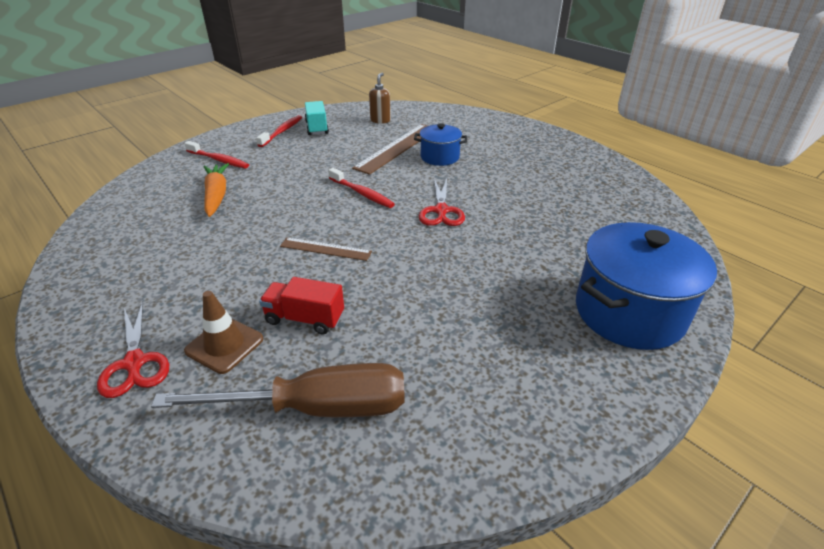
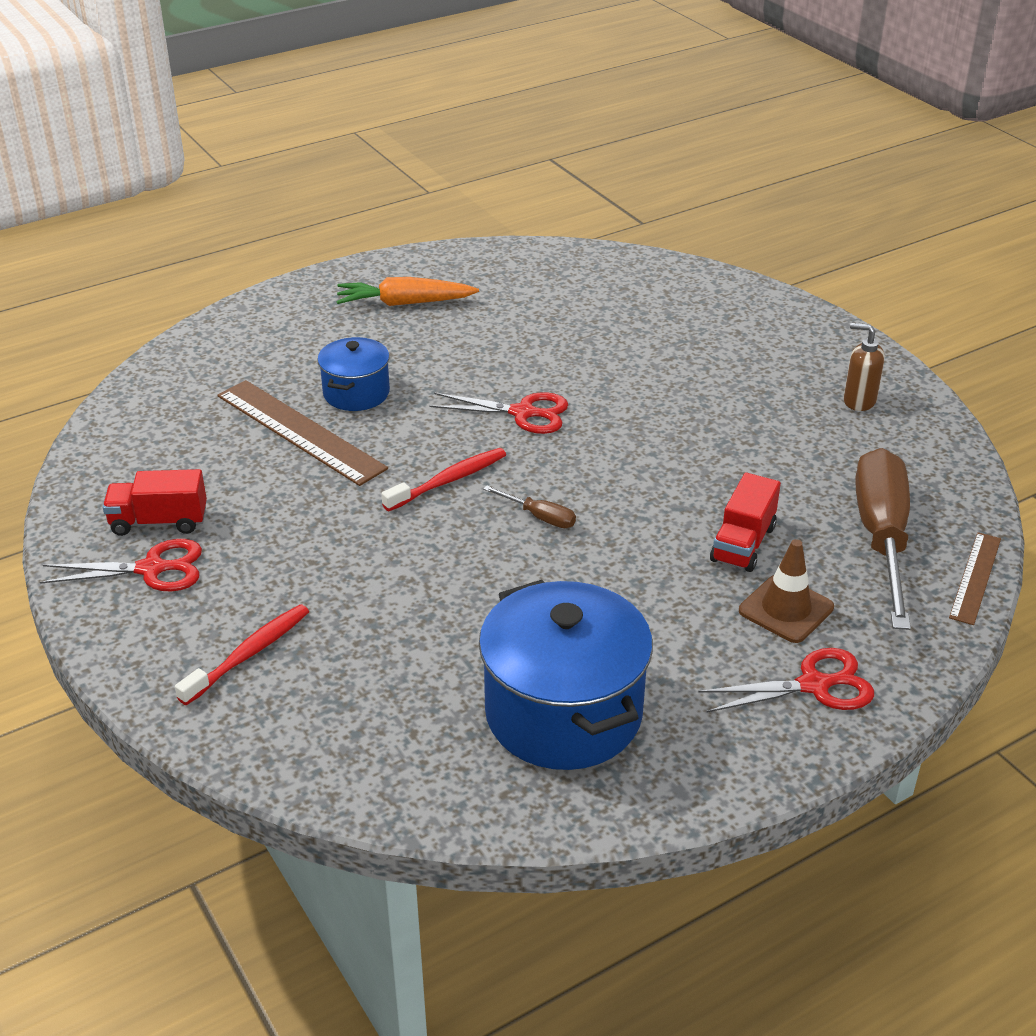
camera: 80 degrees left, 0 degrees up
(216, 195) = (398, 646): orange carrot -> orange carrot (404, 303)
(282, 131) = (151, 569): red toothbrush -> red scissors
(317, 128) = (159, 522): turquoise truck -> red truck
(325, 249) = (596, 523): brown ruler -> brown ruler (975, 577)
(330, 227) = (539, 517): none -> brown screwdriver
(380, 120) = (169, 440): brown soap dispenser -> brown soap dispenser (859, 401)
(629, 312) = (752, 325): blue pot -> blue pot (563, 713)

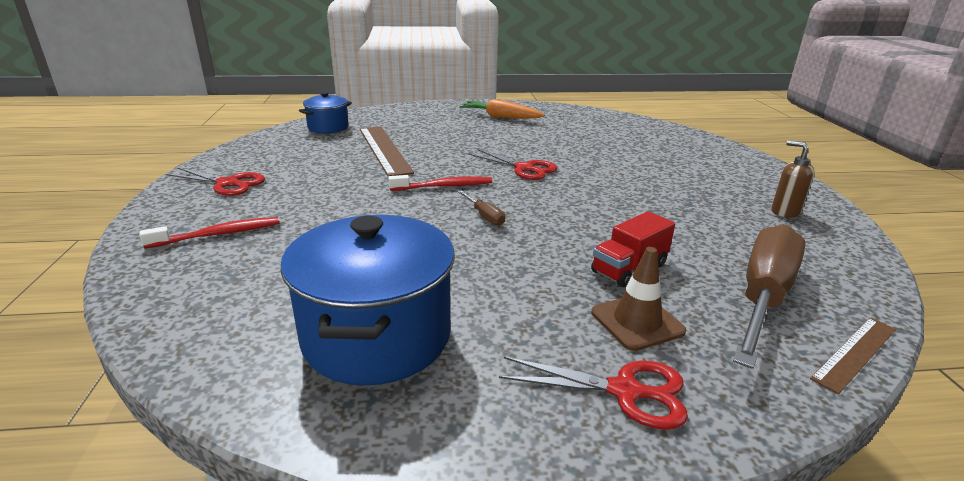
camera: 25 degrees right, 10 degrees down
(159, 522) = (261, 166): red truck -> none
(356, 393) = (434, 142): blue pot -> blue pot (328, 127)

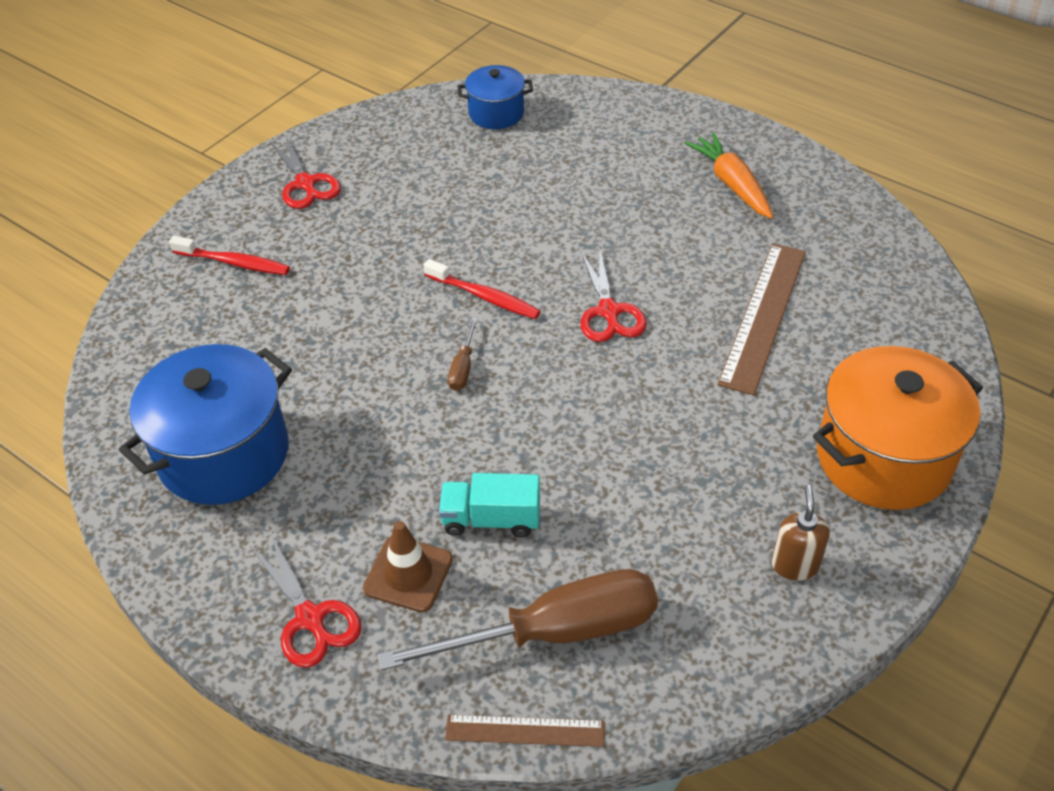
camera: 45 degrees right, 20 degrees up
(384, 149) = (504, 193): brown ruler -> brown ruler (764, 316)
(629, 268) = (491, 519): red truck -> turquoise truck
(733, 166) = (883, 458): none -> orange pot

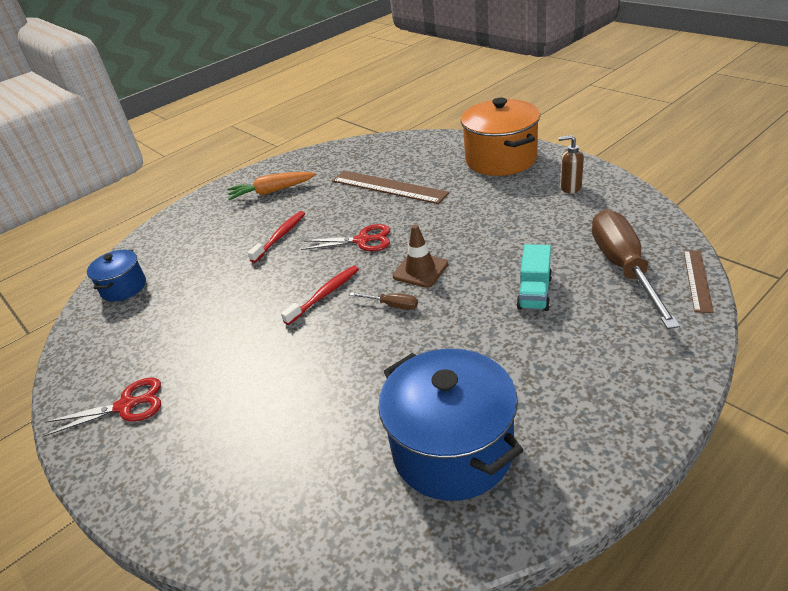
camera: 75 degrees left, 10 degrees down
(234, 263) = (206, 457): red toothbrush -> red toothbrush (280, 236)
(310, 618) = (625, 383): red scissors -> none
(408, 574) = (582, 331): brown traffic cone -> brown traffic cone (420, 270)

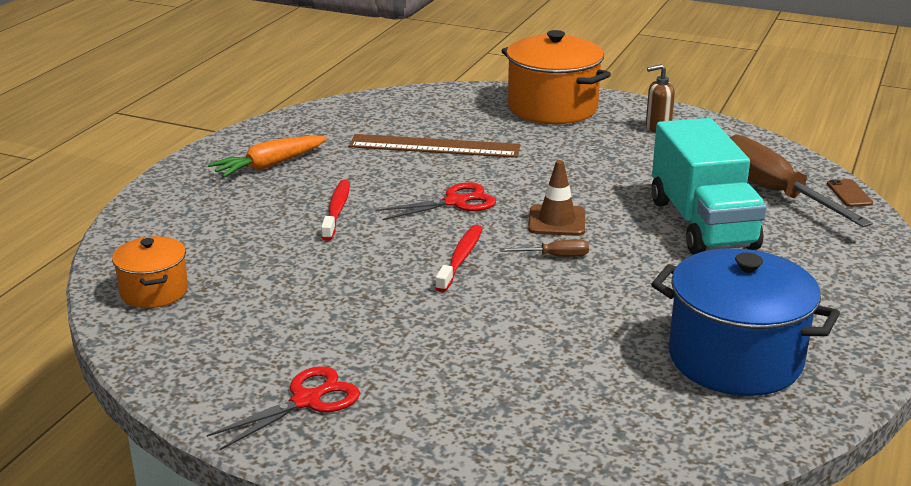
camera: 30 degrees left, 10 degrees down
(124, 287) = (154, 291): blue pot -> orange pot
(534, 292) = (702, 224): turquoise truck -> turquoise truck, size x1.97
(697, 280) = (849, 193): brown ruler -> brown phone

